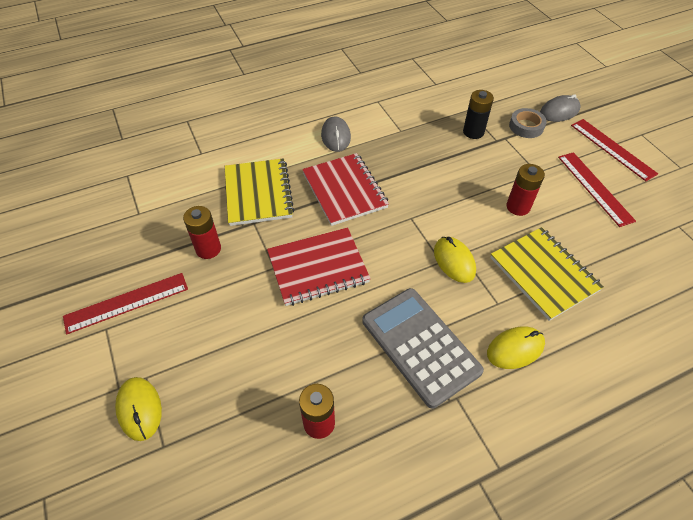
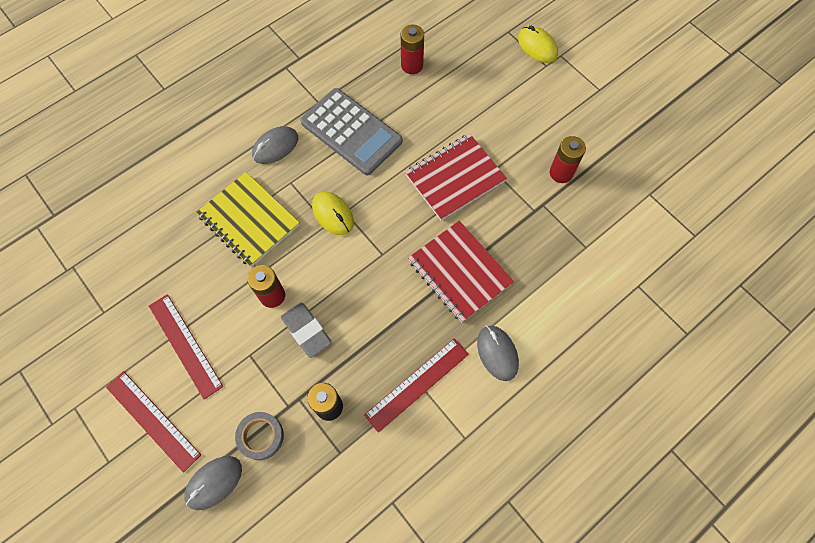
camera: 165 degrees right, 15 degrees up
(126, 303) = (598, 111): red ruler -> red ruler (417, 384)
(258, 193) = (547, 246): yellow notebook -> none
(488, 177) = (306, 331): none -> grey eraser
(515, 349) = (275, 146): yellow mouse -> grey mouse

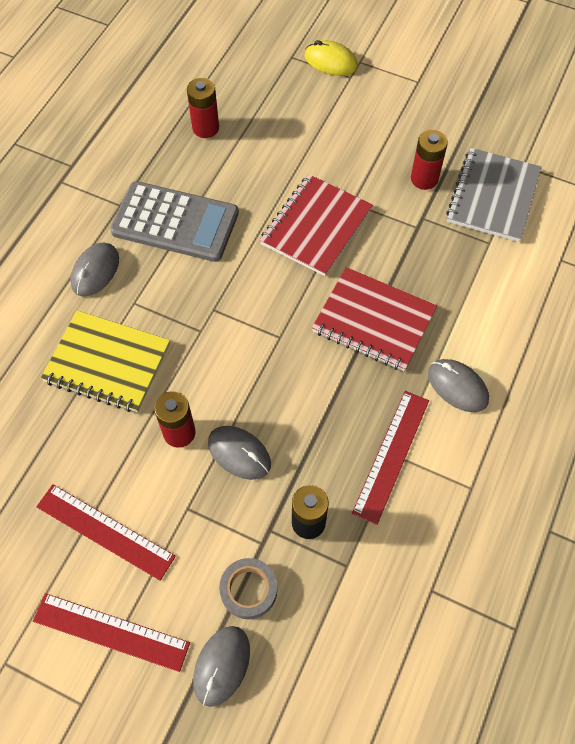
camera: 25 degrees left, 5 degrees down
(306, 331) = (239, 453): grey eraser -> grey mouse
(333, 214) = (201, 317): yellow mouse -> none
(609, 210) = (493, 197): none -> grey notebook

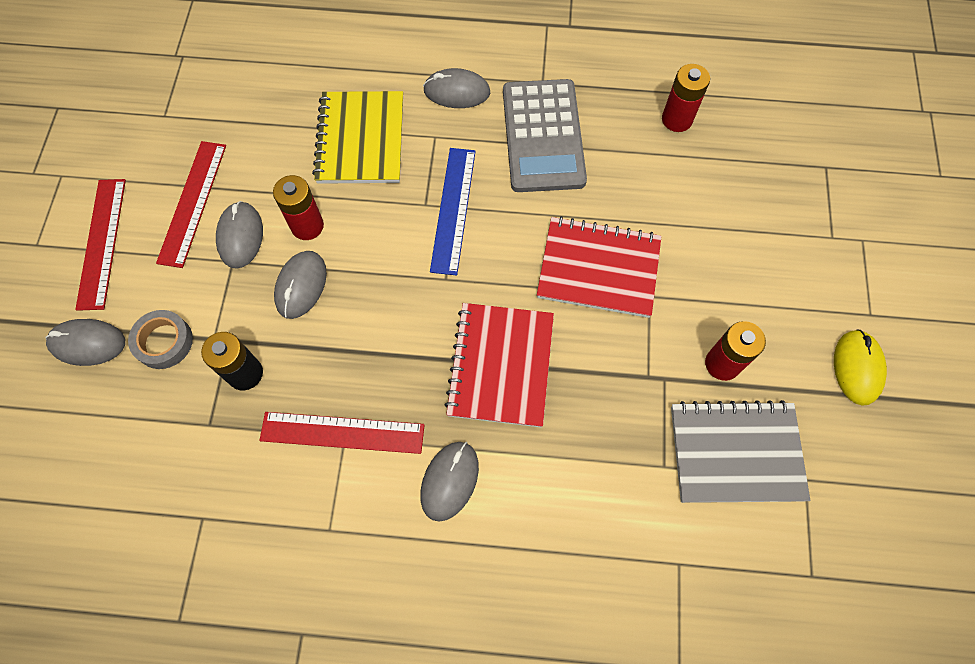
camera: 70 degrees right, 5 degrees up
(164, 494) = (240, 236): none -> grey mouse
(216, 311) = (453, 210): none -> blue ruler
(331, 61) = (843, 208): yellow mouse -> yellow mouse (857, 368)

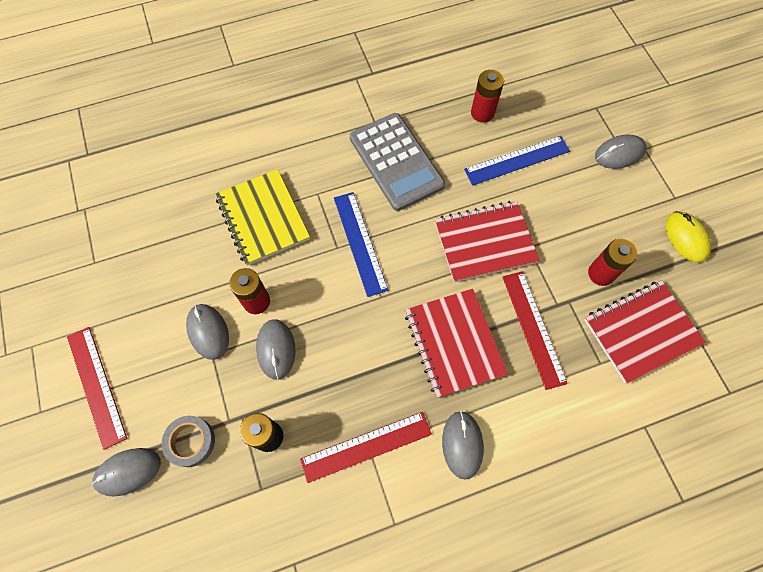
camera: 25 degrees left, 0 degrees up
(193, 203) = (155, 322): red ruler -> red ruler (533, 328)
(456, 91) = (316, 153): grey mouse -> grey mouse (619, 153)
(689, 190) = (517, 160): none -> blue ruler
(736, 453) = (641, 332): grey notebook -> red notebook

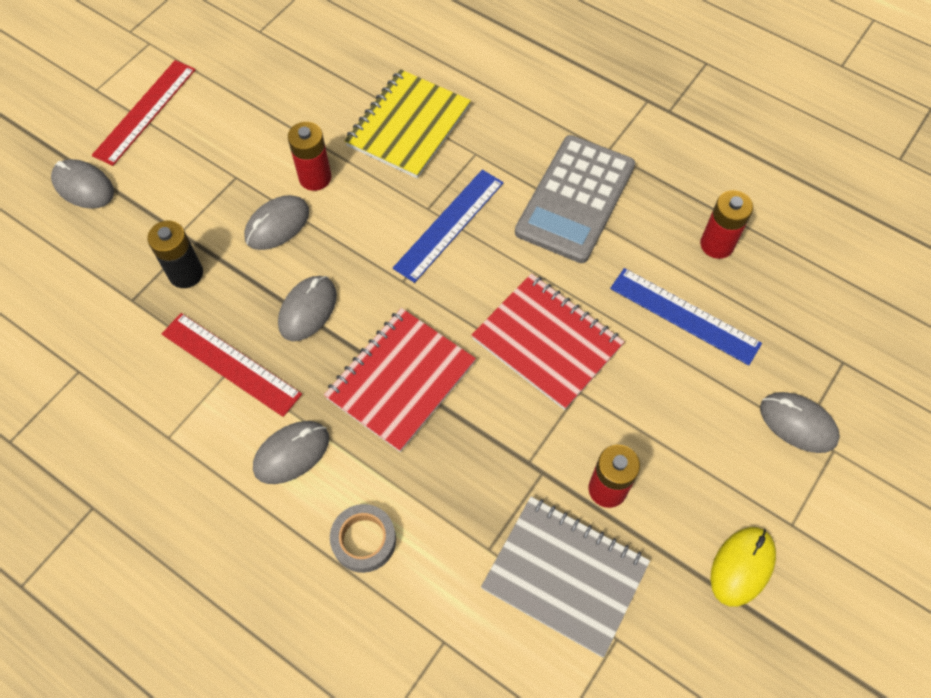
camera: 55 degrees right, 5 degrees down
(190, 441) = (140, 215): grey tape -> grey tape (364, 540)
(208, 332) = (255, 159): grey mouse -> grey mouse (308, 310)
(533, 328) = (478, 452): red ruler -> none
(641, 332) = (565, 576): red notebook -> grey notebook

